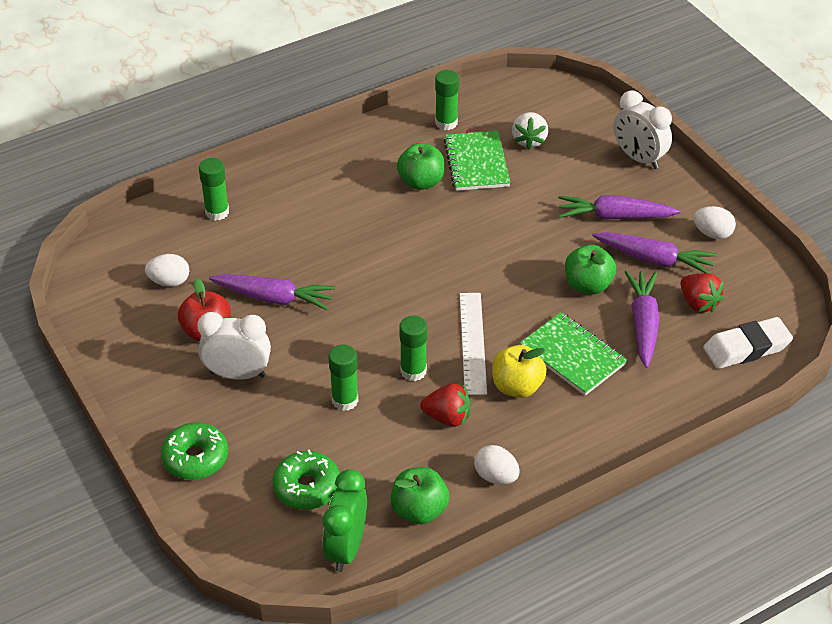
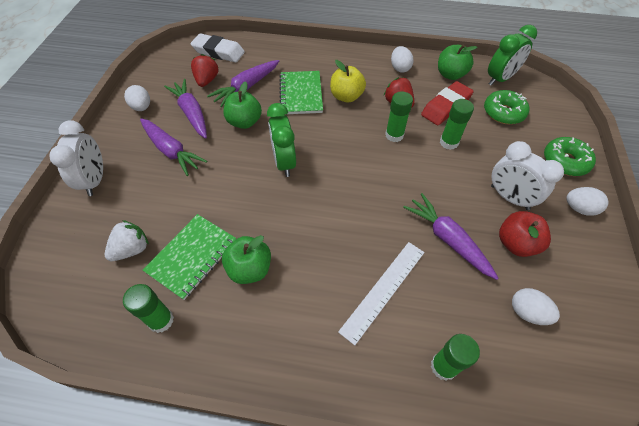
camera: 140 degrees left, 10 degrees up
(158, 406) = (579, 208): none -> white egg
(385, 449) = (446, 107): none -> red eraser
(473, 342) = (344, 130): white ruler -> white ruler (383, 290)
(495, 272) = (284, 162): none -> green clock

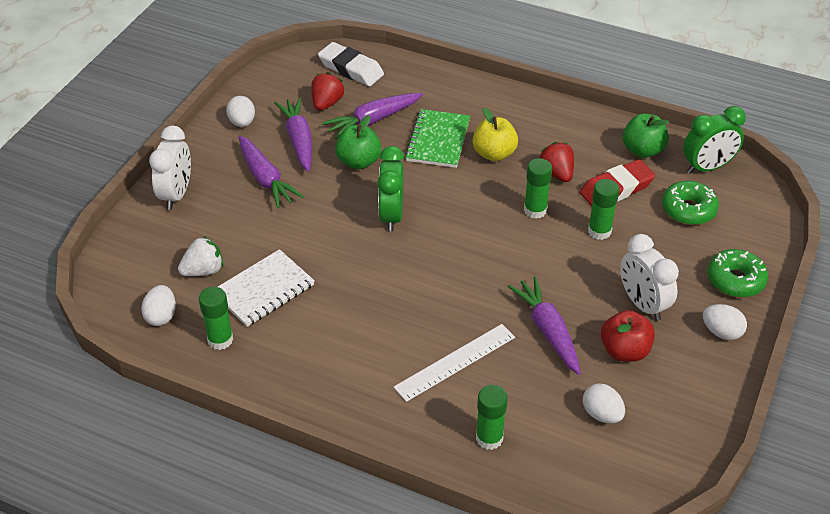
camera: 15 degrees right, 10 degrees down
(192, 256) = (264, 290): green notebook -> white notebook
(250, 269) = (321, 314): green apple -> none
(400, 68) = (578, 130): white egg -> white egg (161, 316)

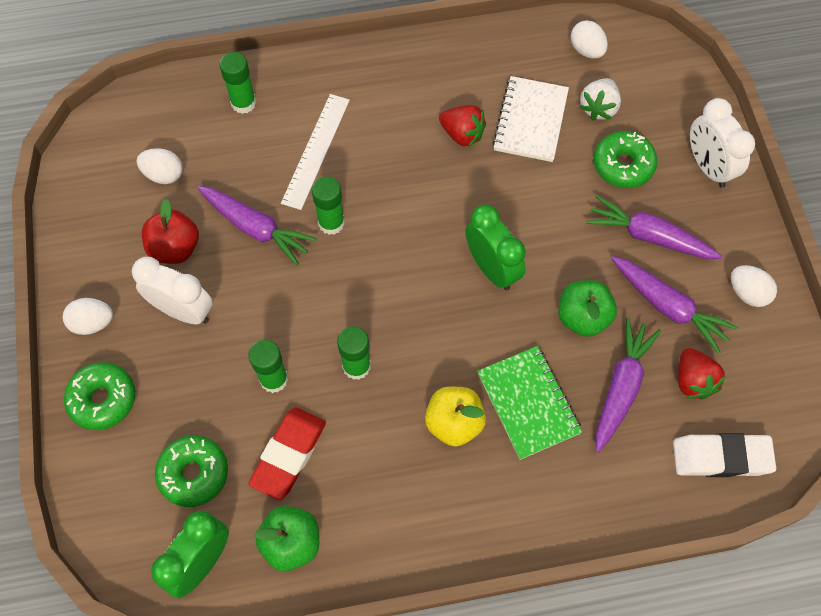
camera: 145 degrees right, 20 degrees up
(220, 340) = (520, 59): green glue stick -> green glue stick (331, 223)
(232, 226) = (623, 165): none -> green donut
(556, 173) = (367, 437): red strawberry -> red strawberry (462, 134)

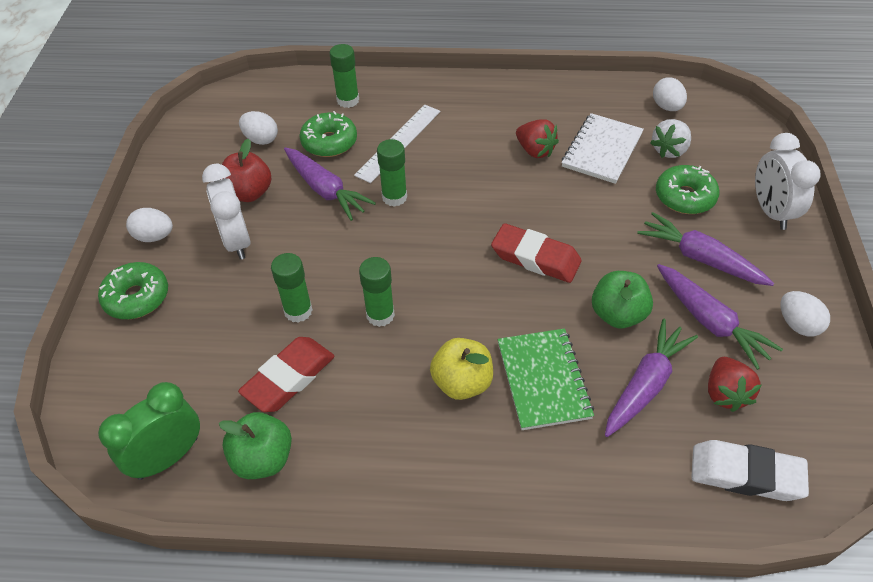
camera: 15 degrees right, 15 degrees down
(183, 311) = (237, 241): white clock -> white clock turned 150 degrees counterclockwise
(194, 473) = (193, 376): green donut -> green donut (329, 142)
(491, 268) = (535, 258): green clock -> red eraser

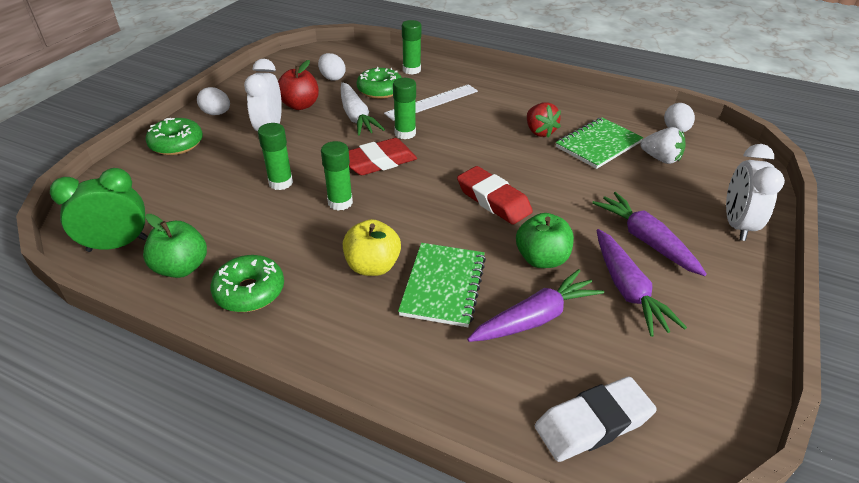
camera: 20 degrees right, 10 degrees down
(289, 378) = (241, 222): red eraser -> red eraser (379, 162)
(325, 190) = (356, 117): purple carrot -> white carrot
(602, 150) = (598, 145): white notebook -> green notebook
(669, 150) = (660, 159): white strawberry -> white strawberry turned 120 degrees counterclockwise
(684, 197) = (656, 193): green donut -> green donut (250, 291)
(725, 393) = (610, 350): red strawberry -> none
(745, 474) = (593, 423): white eraser -> white eraser turned 60 degrees counterclockwise
(797, 324) = (718, 318): white egg -> none

